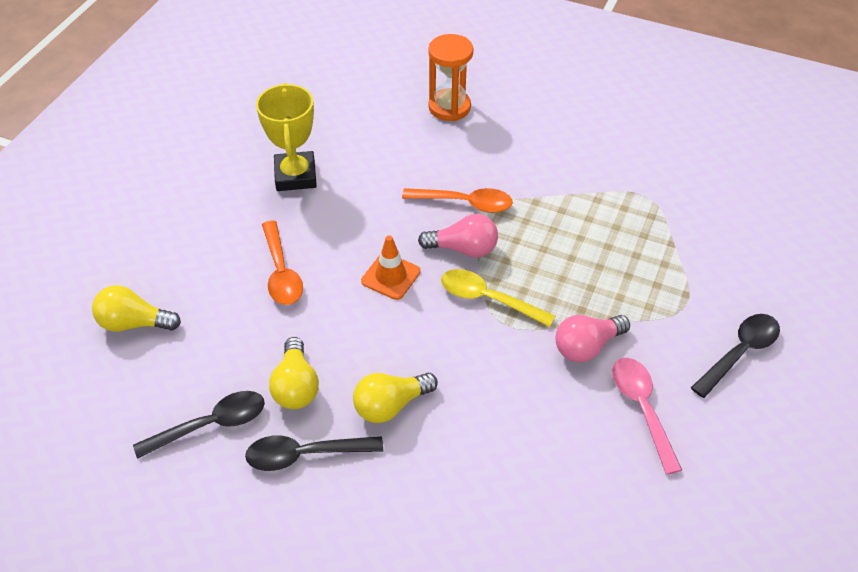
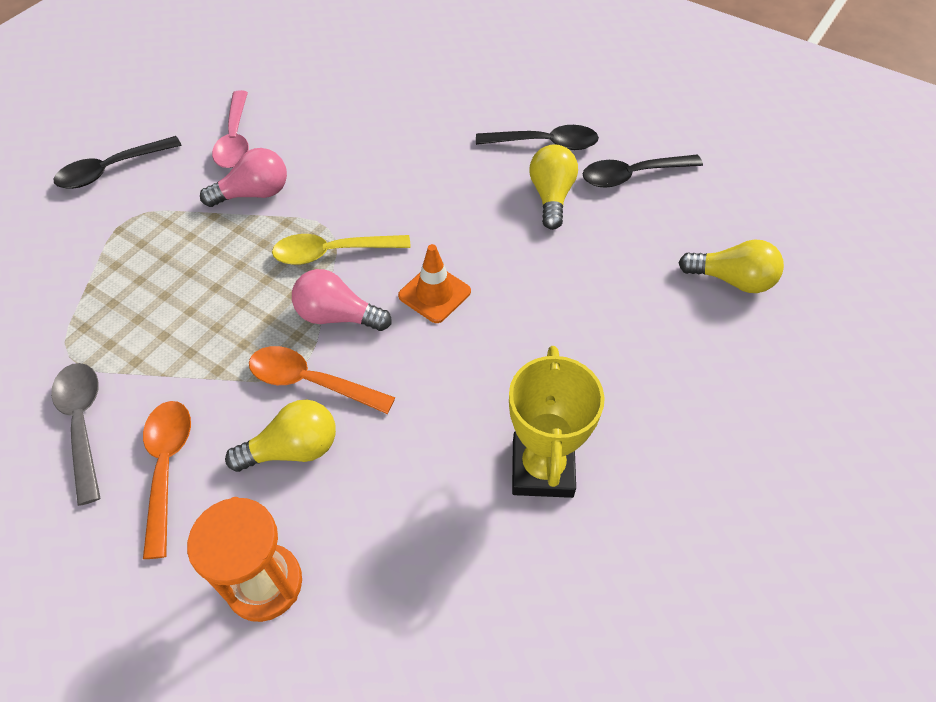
camera: 170 degrees left, 5 degrees up
(281, 272) = (565, 317): orange spoon -> orange spoon (167, 468)
(390, 405) = (462, 170): yellow light bulb -> yellow light bulb (293, 449)
(488, 299) = (332, 253): yellow spoon -> yellow spoon turned 135 degrees clockwise
(605, 161) = (83, 424): none -> grey spoon

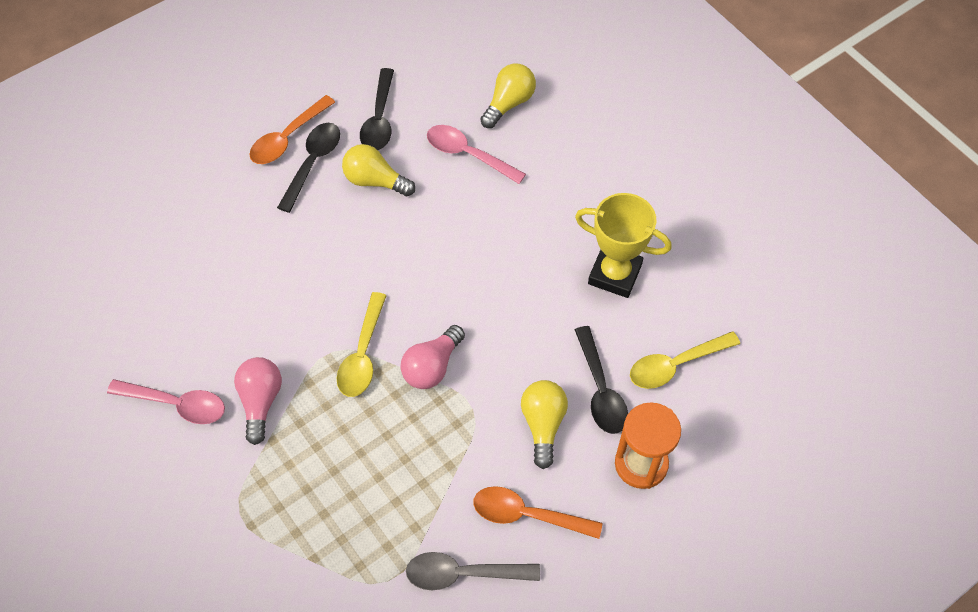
camera: 70 degrees left, 5 degrees up
(112, 170) = (162, 523): black spoon -> black spoon (600, 389)
(311, 382) = (488, 400): orange spoon -> orange spoon (288, 138)
(431, 588) = (675, 365): none -> yellow spoon
(434, 294) = (439, 293): orange traffic cone -> none
(634, 264) = (468, 154): none -> pink spoon

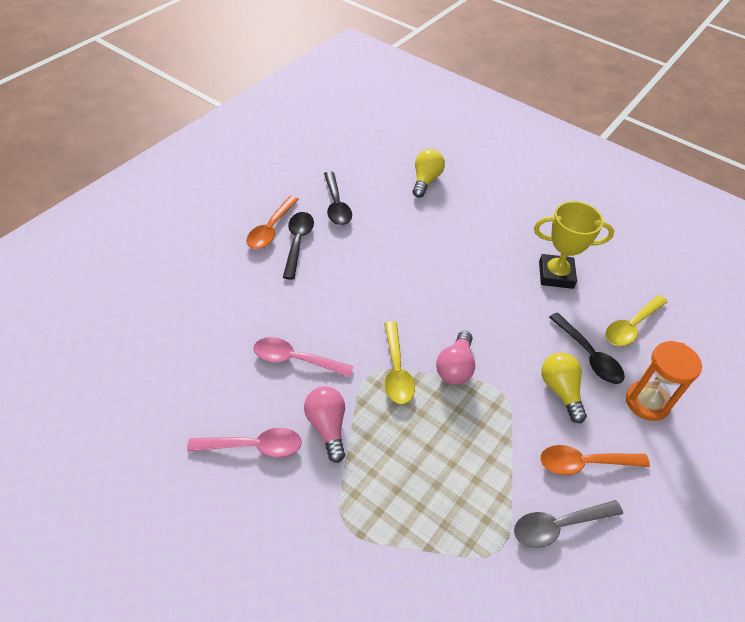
camera: 20 degrees left, 10 degrees down
(375, 181) = (351, 246): yellow light bulb -> none
(468, 154) = (412, 217): pink spoon -> pink spoon (295, 359)

